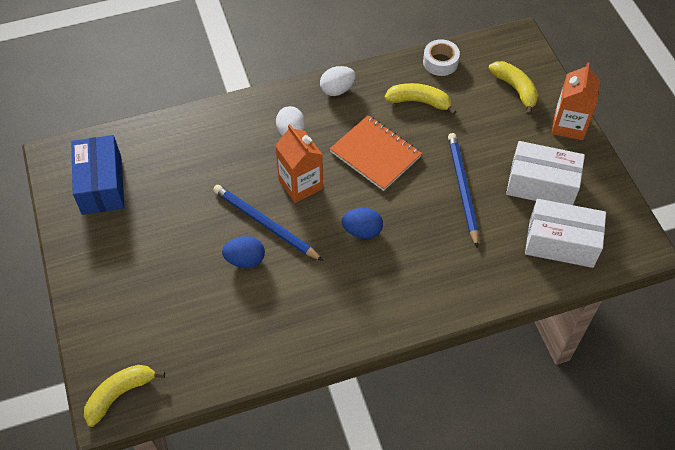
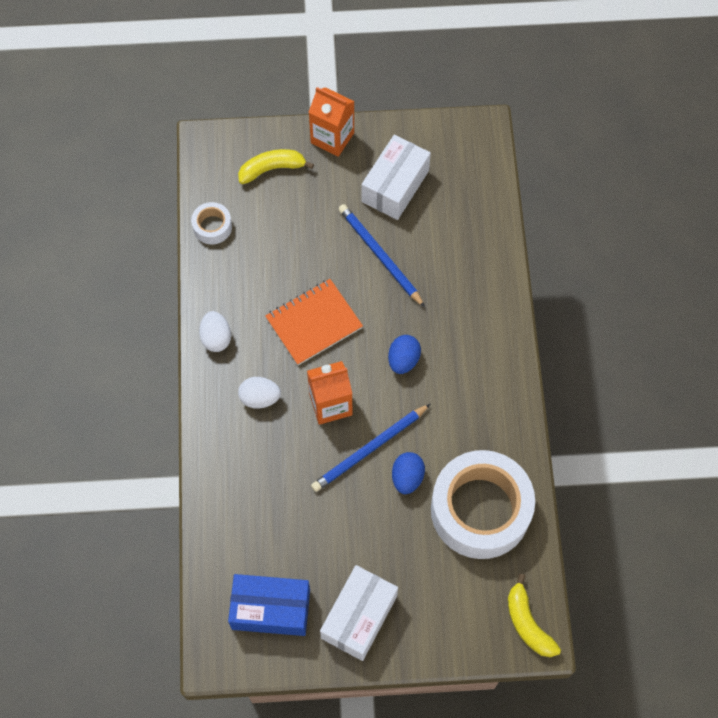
camera: 75 degrees left, 10 degrees up
(227, 328) = (480, 510): none -> white tape
(419, 101) = (259, 263): yellow banana -> none
(462, 189) = (380, 256): blue pencil -> blue pencil turned 45 degrees clockwise
(561, 243) = (463, 192): white box -> white box (359, 617)

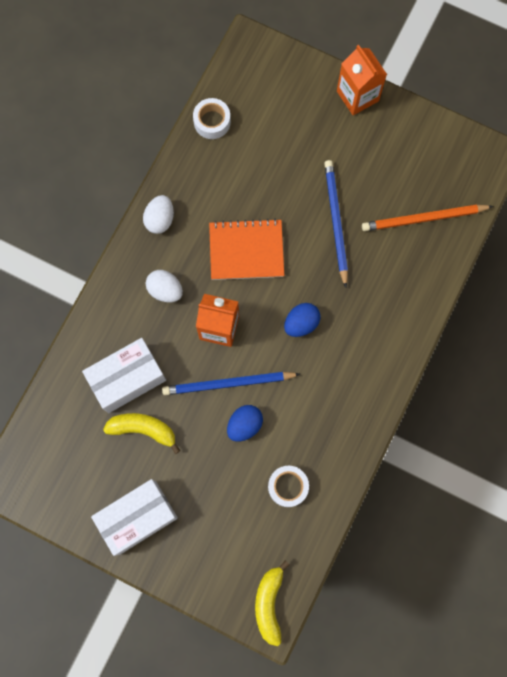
camera: 30 degrees right, 10 degrees up
(271, 609) = (72, 470): blue box -> none
(272, 169) = (290, 97): yellow banana -> yellow banana (143, 429)
(395, 186) = (385, 167): white box -> white box (127, 378)
(457, 212) = (424, 219): none -> orange pencil
(480, 510) = (288, 486): white tape -> white tape, size x0.43

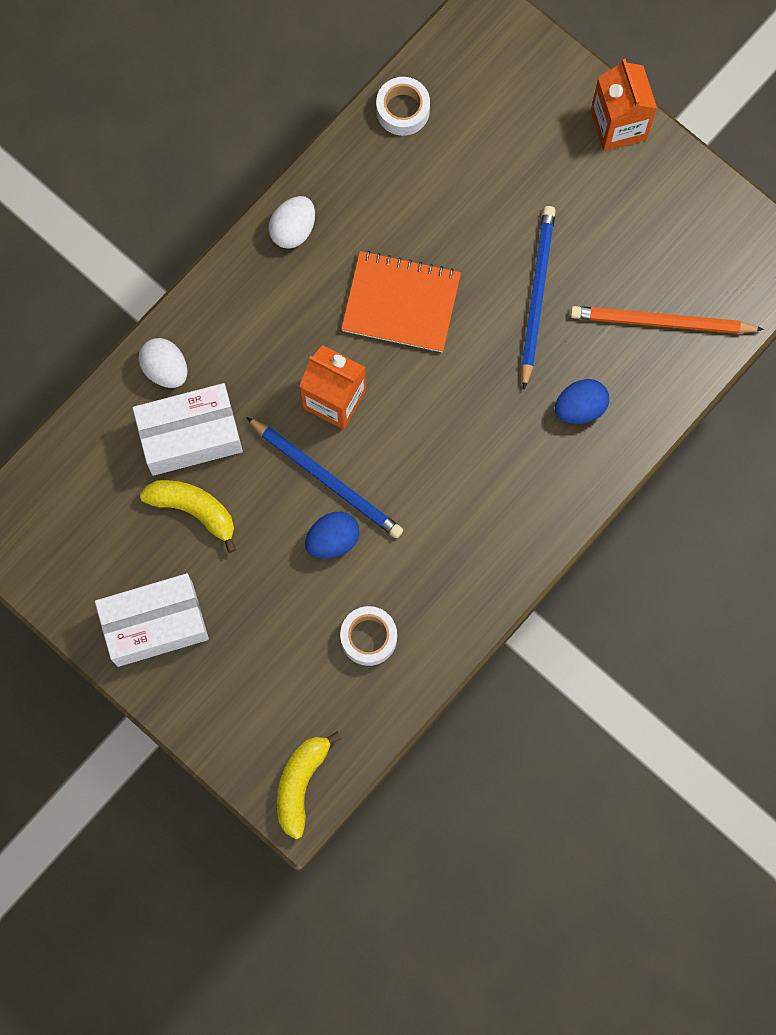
camera: 15 degrees right, 0 degrees up
(165, 290) = (274, 329): white egg -> white egg (165, 369)
(228, 384) = (326, 479): blue pencil -> blue pencil turned 150 degrees counterclockwise
(301, 323) = (449, 423): blue egg -> blue egg (580, 407)

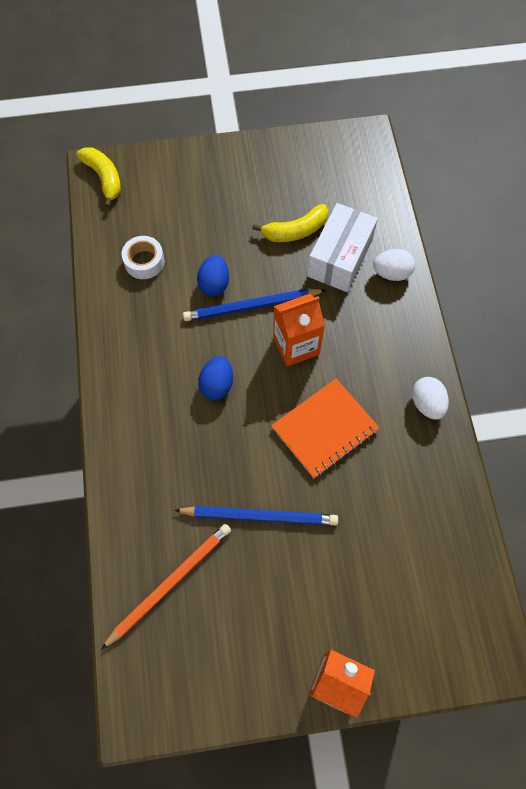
camera: 130 degrees right, 10 degrees down
(155, 624) = (249, 172): white box -> none
(403, 110) = (462, 537): white tape -> none
(536, 295) = (259, 516): blue pencil -> blue pencil turned 45 degrees counterclockwise
(580, 407) = (163, 481): blue egg -> blue egg (217, 385)

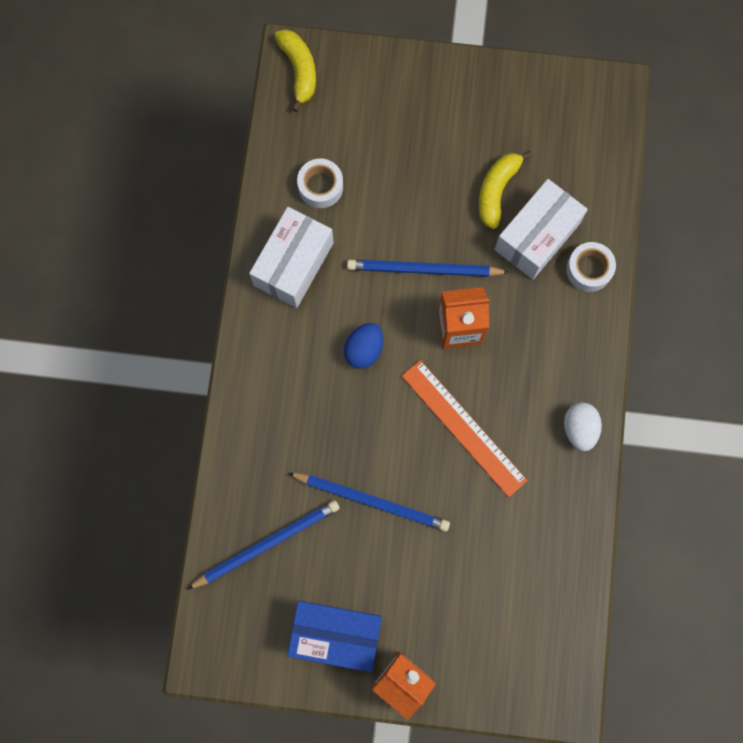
camera: 15 degrees right, 10 degrees up
(135, 329) = (293, 264): none -> white box
(169, 584) = (266, 544): orange pencil -> blue pencil
(214, 284) = (390, 233): blue egg -> none
(259, 654) = (336, 635): none -> blue box
(295, 231) = (496, 191): yellow banana -> yellow banana turned 120 degrees clockwise
(325, 429) = (463, 427): orange notebook -> orange ruler
(391, 273) = (589, 269): white egg -> white tape

